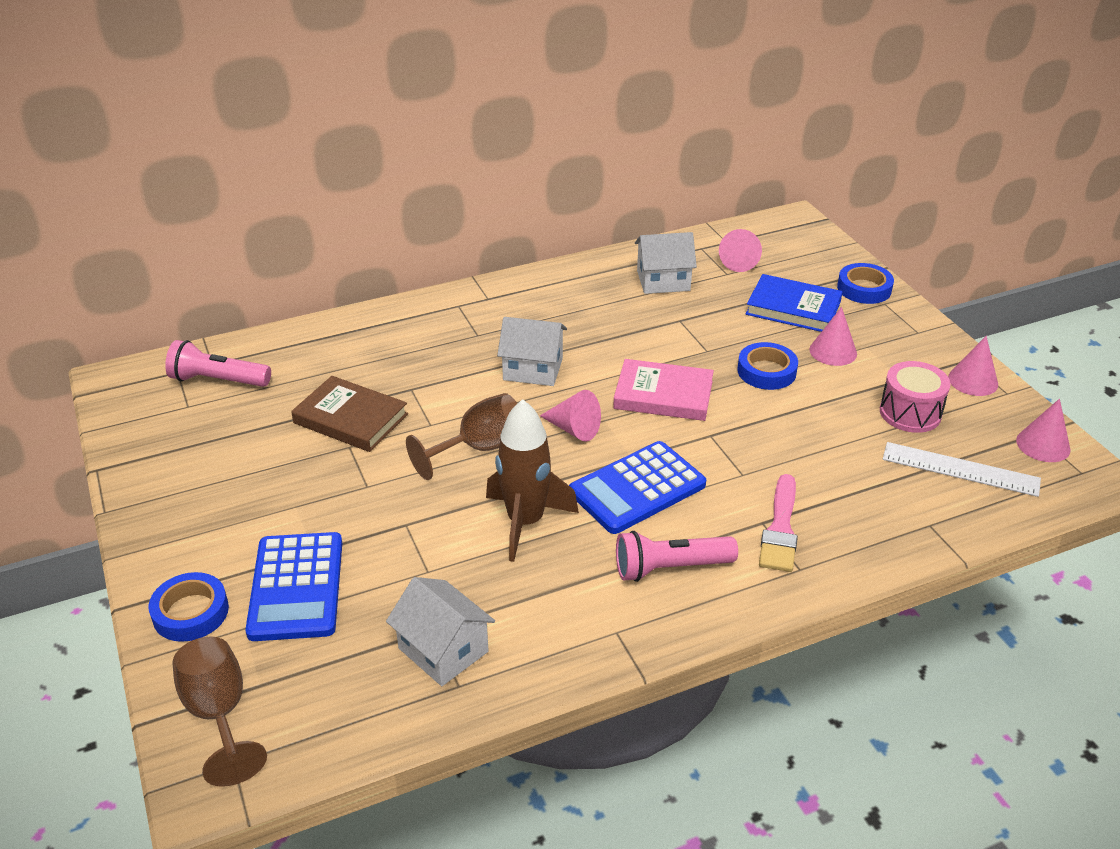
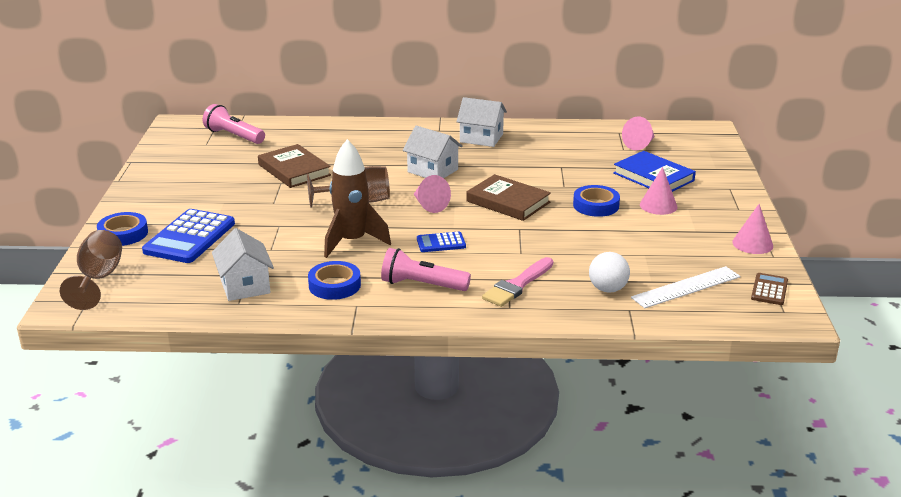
camera: 25 degrees right, 10 degrees down
(637, 488) = (441, 243): blue calculator -> blue calculator, size x0.51
(663, 281) = (571, 144): white house -> white house (481, 138)
(663, 395) = (508, 202): pink book -> brown book
(864, 288) = (722, 177): blue tape -> blue tape (334, 285)
(883, 501) = (607, 289): none -> white ball
(910, 413) = (681, 250): pink drum -> none
(960, 469) = (686, 287): white ruler -> white ruler turned 75 degrees counterclockwise
(1043, 445) = (769, 290): pink cone -> brown calculator

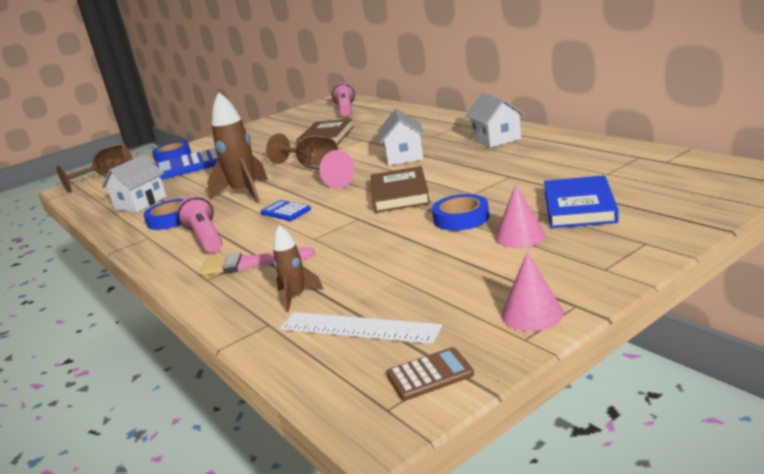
camera: 55 degrees right, 5 degrees down
(607, 289) = (296, 297): white ball -> brown rocket
(640, 144) = (636, 172): pink cone -> none

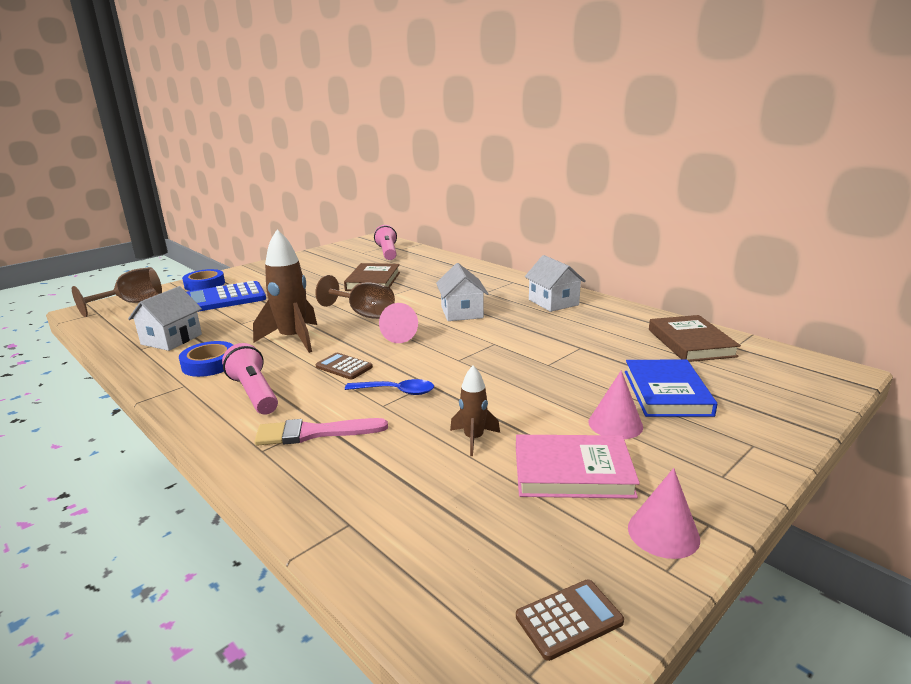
camera: 10 degrees left, 0 degrees up
(285, 211) = (344, 367): blue calculator -> brown calculator
(296, 297) = (377, 486): brown rocket -> brown rocket (473, 439)
(327, 227) = (396, 391): none -> blue spoon
(358, 328) = (462, 538): white ruler -> none
(399, 194) = (468, 357): brown book -> brown book (690, 343)
(461, 218) = (544, 394): blue tape -> none
(467, 275) = (572, 472): none -> pink book

